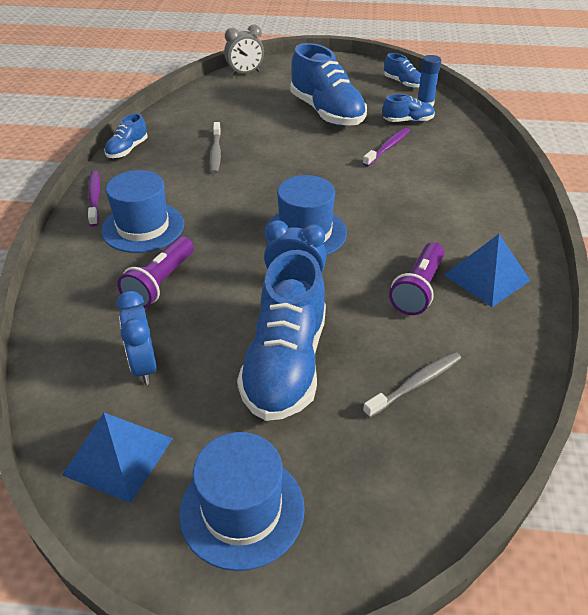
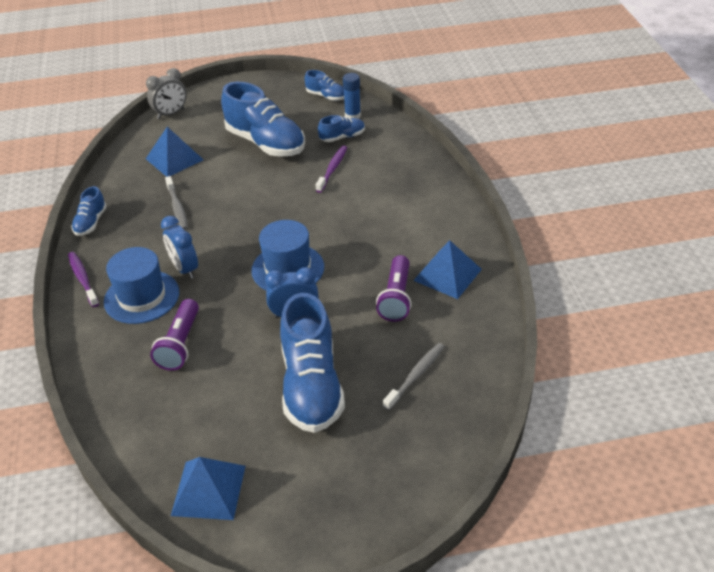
camera: 15 degrees left, 0 degrees up
(144, 366) = (198, 417): blue clock -> blue clock (184, 269)
(231, 110) = (174, 159): none -> blue pyramid
(242, 510) = (318, 501): blue hat -> none

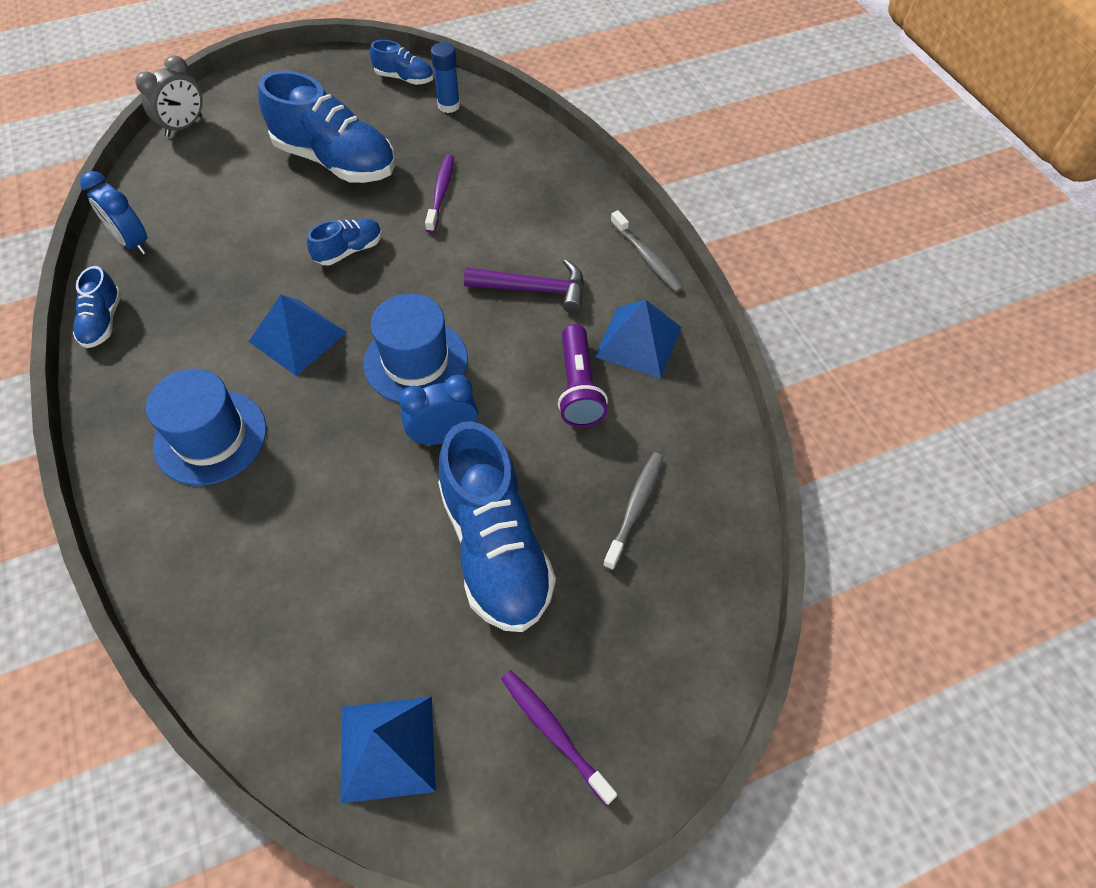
camera: 15 degrees left, 15 degrees up
(83, 279) = (112, 419): purple toothbrush -> purple toothbrush (553, 732)
(174, 159) = (207, 200): blue pyramid -> blue pyramid (297, 336)
(177, 207) = (230, 280): grey toothbrush -> grey toothbrush (647, 258)
(180, 344) = (288, 508): purple flashlight -> none
(184, 269) = (265, 381): blue clock -> blue clock (132, 242)
(342, 137) = (442, 141): blue shoe -> blue shoe (349, 250)
(382, 234) = (534, 289): none -> purple hammer

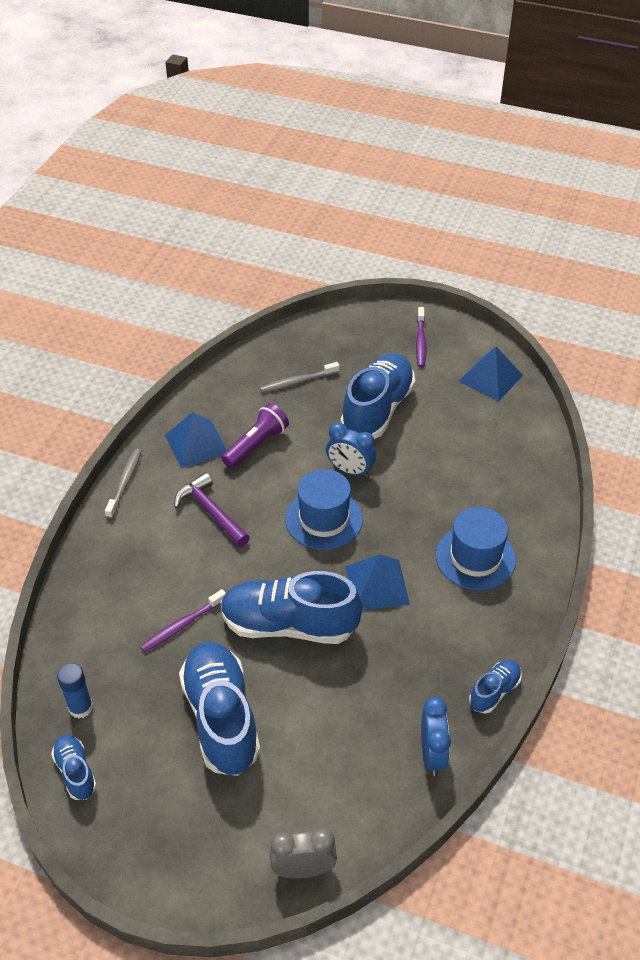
camera: 135 degrees left, 10 degrees down
(349, 250) = (289, 625): blue shoe -> blue shoe, size x2.07

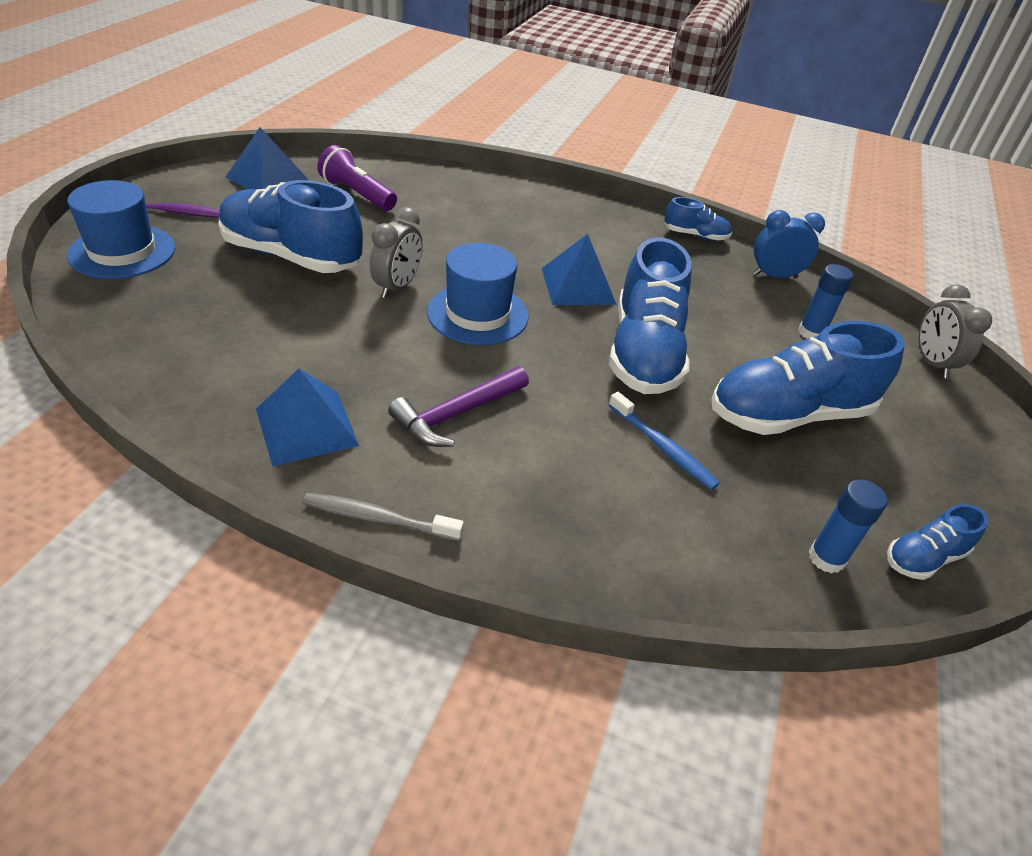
camera: 95 degrees left, 5 degrees down
(182, 625) = (663, 447): purple toothbrush -> blue toothbrush
(256, 445) = (327, 363): purple flashlight -> purple flashlight (357, 194)
(297, 382) = (204, 316): grey toothbrush -> none
(337, 765) = (811, 333): none -> blue glue stick
(350, 471) = (397, 287): blue clock -> grey clock
(475, 557) = (537, 223): blue hat -> blue hat (122, 251)
(494, 691) = (695, 235): blue shoe -> blue shoe turned 150 degrees clockwise

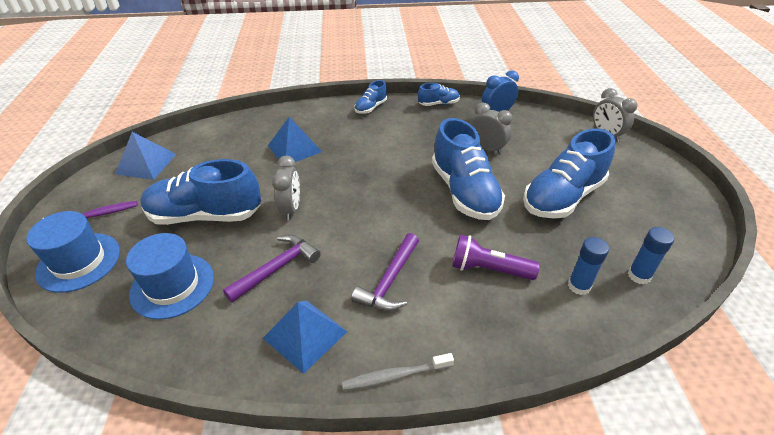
camera: 20 degrees left, 0 degrees up
(330, 344) = (277, 268): none -> purple hammer
(357, 194) = (217, 153): purple flashlight -> purple flashlight (488, 269)
(478, 314) = (353, 207): blue hat -> blue hat (172, 285)
(578, 286) = (398, 163): blue pyramid -> blue pyramid (294, 148)
(663, 447) = (516, 248): blue toothbrush -> none
(722, 314) = (487, 149): none -> grey clock
(811, 333) = (538, 141): blue glue stick -> blue glue stick (579, 286)
(924, 558) = (680, 252): blue shoe -> blue shoe (371, 107)

